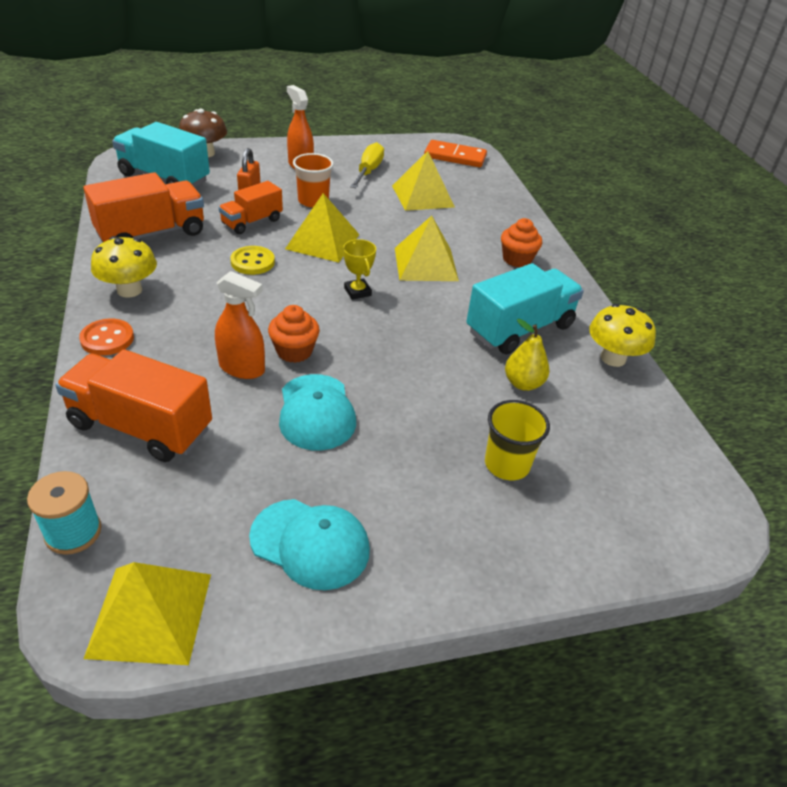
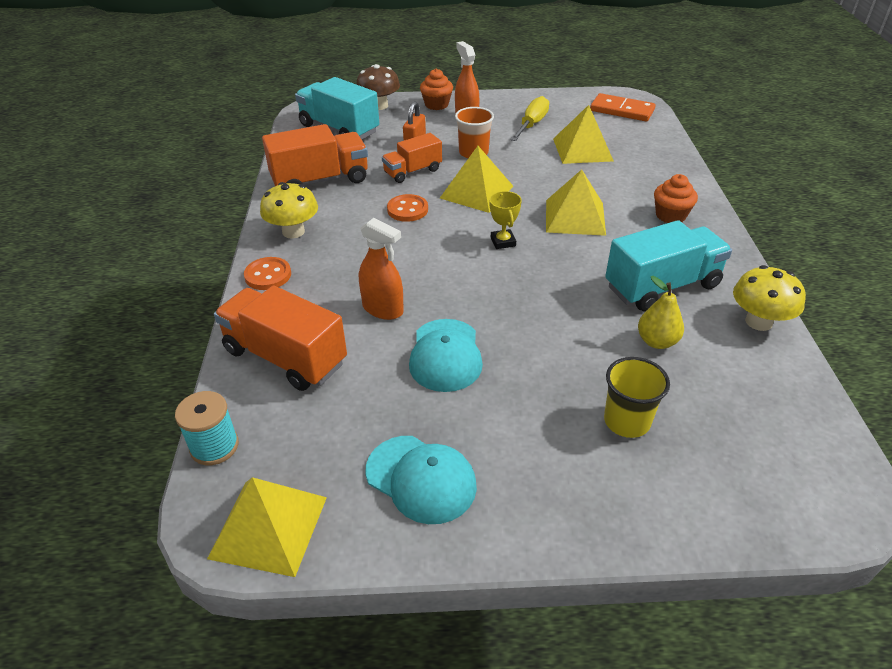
camera: 15 degrees right, 0 degrees up
(252, 262) = (407, 210): yellow button -> orange button
(294, 351) = (433, 296): orange cupcake -> orange cupcake (436, 105)

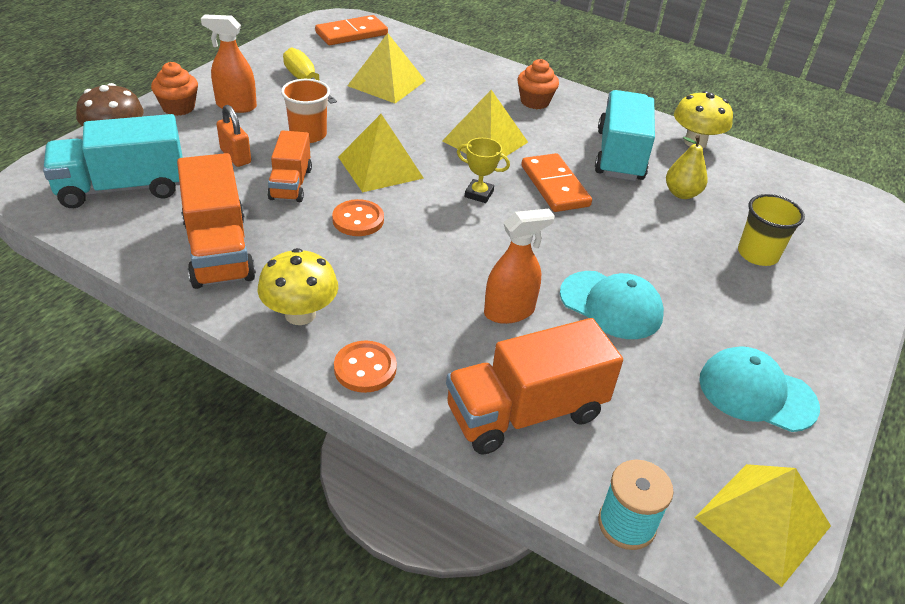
camera: 60 degrees left, 0 degrees up
(320, 180) = (218, 250): orange truck -> orange truck turned 150 degrees clockwise
(421, 479) = (757, 393): turquoise cap -> turquoise cap turned 135 degrees counterclockwise
(564, 270) = (554, 186): none -> orange domino

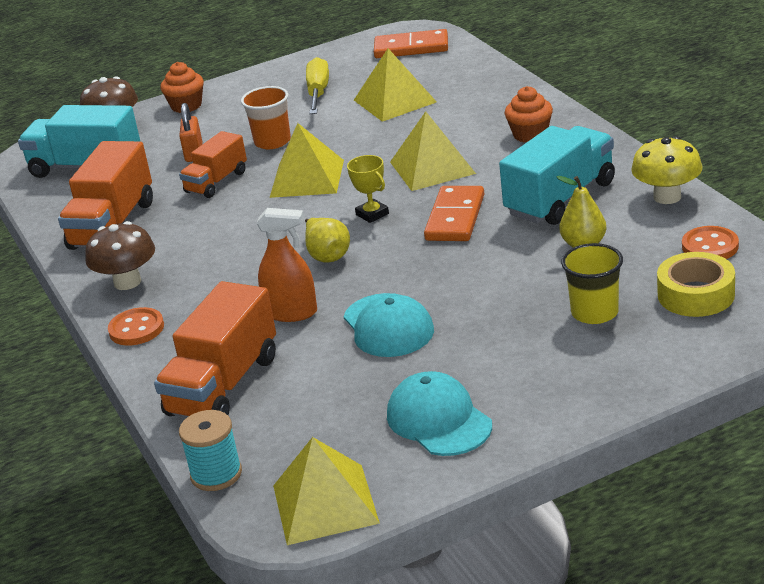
camera: 40 degrees right, 10 degrees down
(236, 106) = (235, 109): orange spray bottle -> none
(300, 314) = (127, 282): yellow mushroom -> brown mushroom
(358, 220) = (242, 219): orange button -> orange button (710, 246)
(480, 243) = (327, 255): none -> yellow pear
(525, 412) = (223, 385): orange truck -> orange truck turned 75 degrees counterclockwise
(808, 223) = (696, 295): none -> yellow tape

